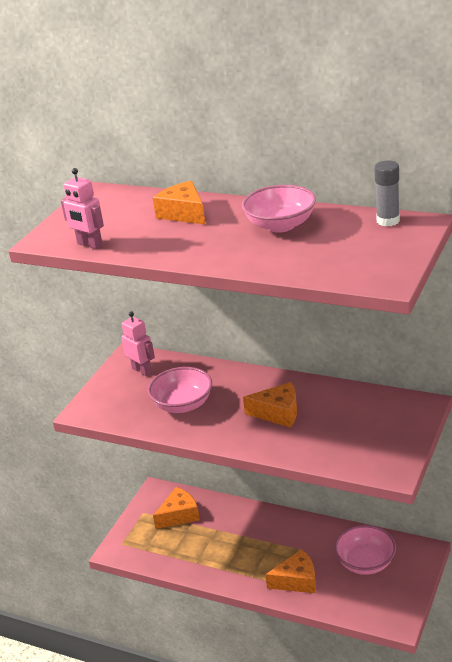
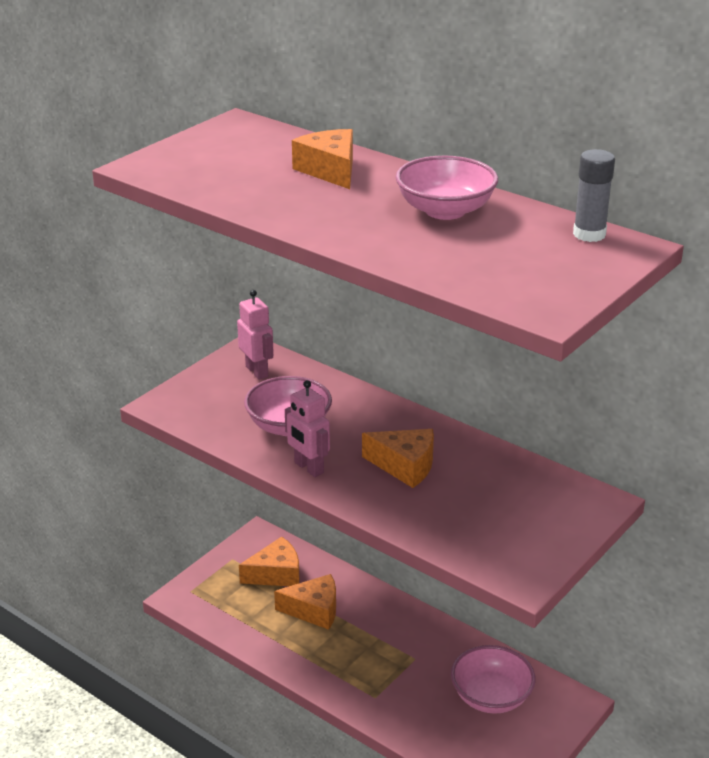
camera: 10 degrees right, 0 degrees up
(89, 245) = (193, 184): pink robot -> pink robot (308, 468)
(297, 580) = (393, 696): orange cheese -> orange cheese (314, 610)

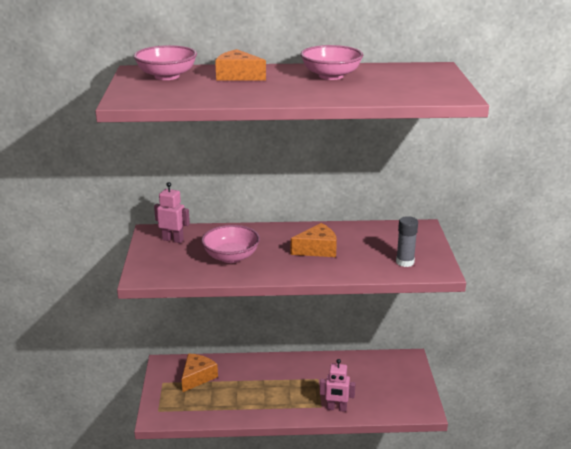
camera: 40 degrees left, 5 degrees down
(308, 468) = (272, 270): pink robot -> pink robot (336, 408)
(314, 610) = (240, 384): orange cheese -> none
(491, 697) = (373, 376): pink bowl -> pink bowl (167, 76)
(589, 234) = (411, 67): grey glue stick -> grey glue stick (405, 262)

